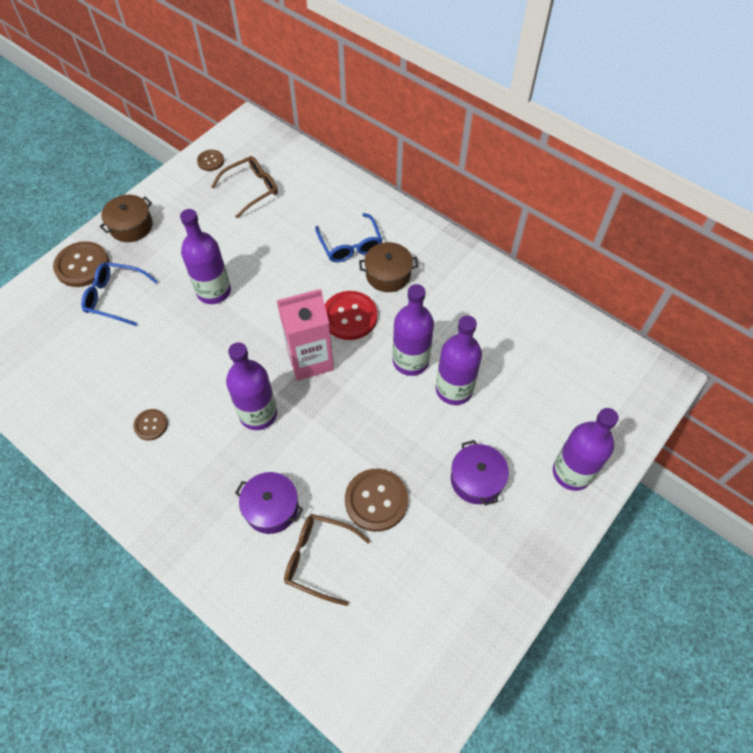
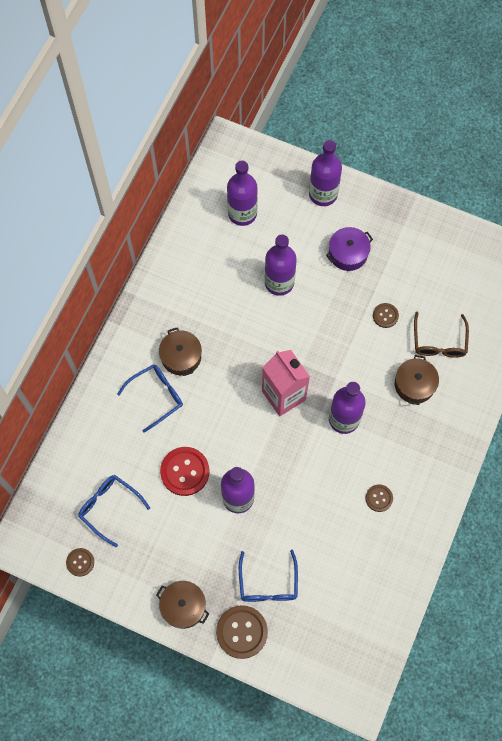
camera: 105 degrees left, 10 degrees up
(252, 189) = (109, 507): brown glasses -> blue glasses
(271, 508) = (414, 385): purple pot -> brown pot
(349, 316) = (233, 376): red button -> red button (185, 471)
(376, 500) = (385, 316): brown button -> brown button, size x0.55
(410, 361) = (262, 319): purple bottle -> purple bottle (242, 213)

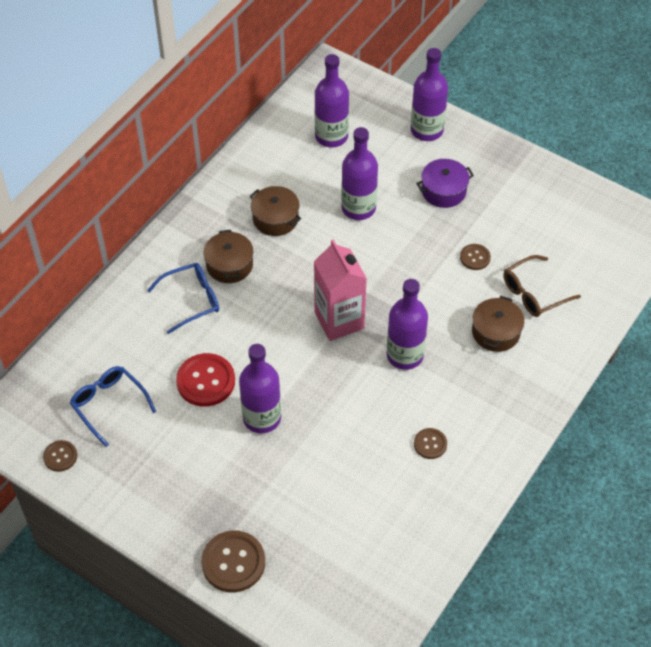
camera: 10 degrees right, 15 degrees down
(183, 606) = (170, 523): brown pot -> brown pot (275, 218)
(268, 584) = (277, 515): blue glasses -> none
(439, 342) = (533, 293): brown glasses -> brown glasses turned 45 degrees clockwise

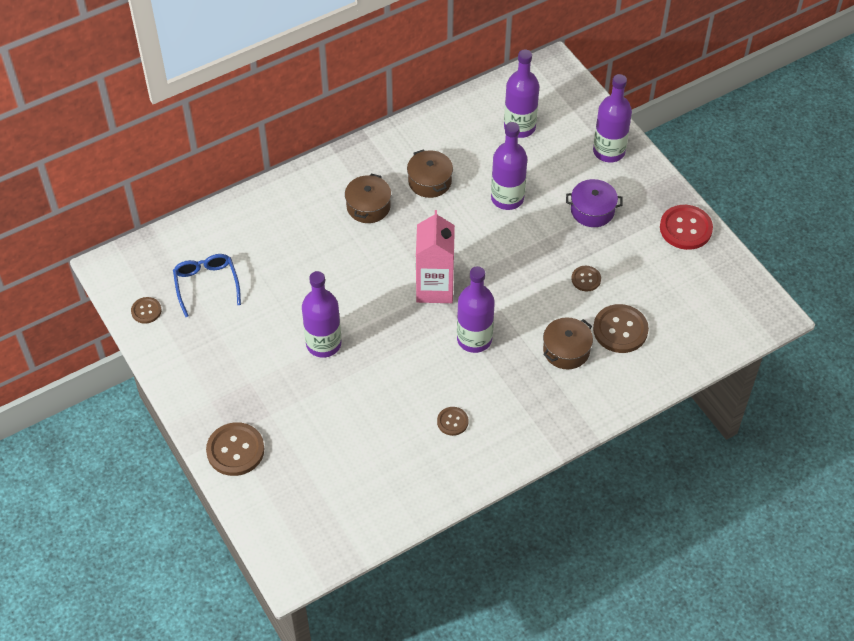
camera: 25 degrees right, 0 degrees up
(192, 300) = (321, 224): blue glasses -> none
(206, 381) = (294, 296): red button -> red button (685, 228)
(533, 293) = (620, 330): brown glasses -> brown button

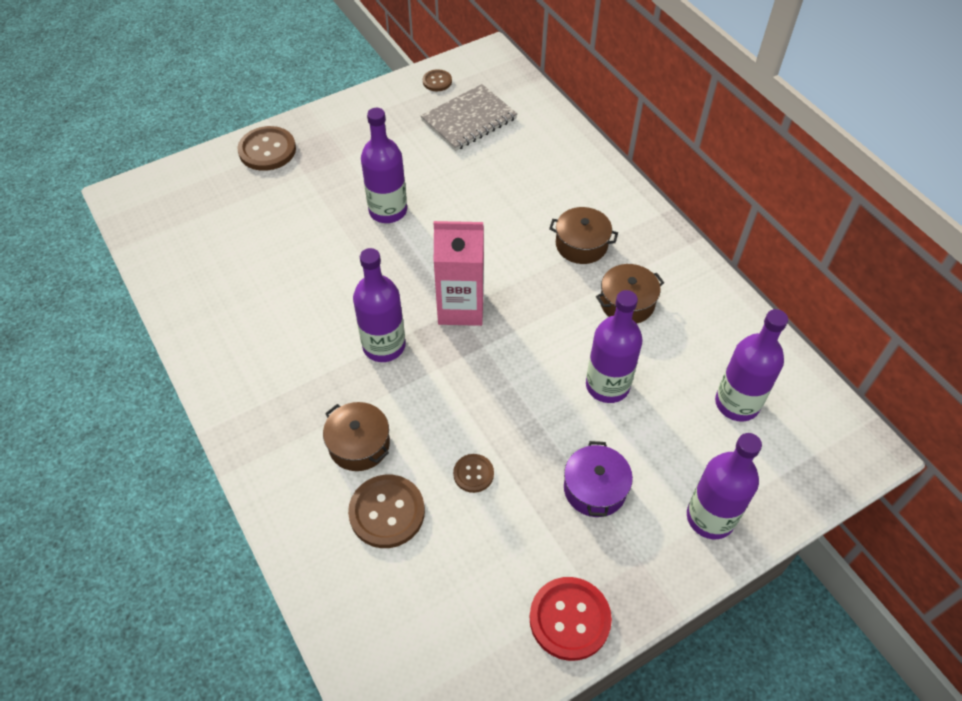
camera: 90 degrees right, 0 degrees up
(206, 284) = (469, 120): blue glasses -> grey notebook
(452, 422) = (271, 323): brown button -> none

